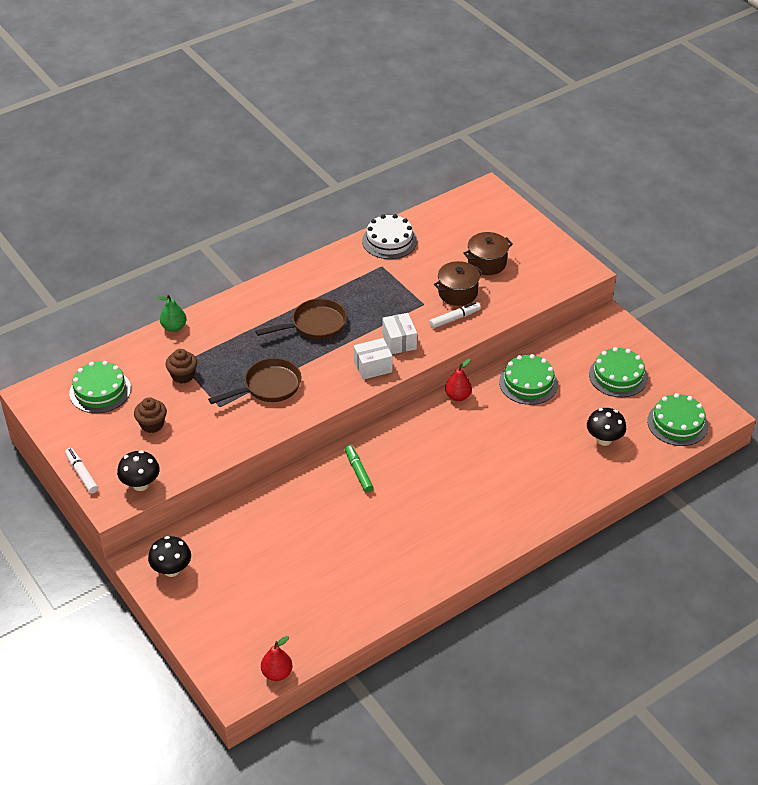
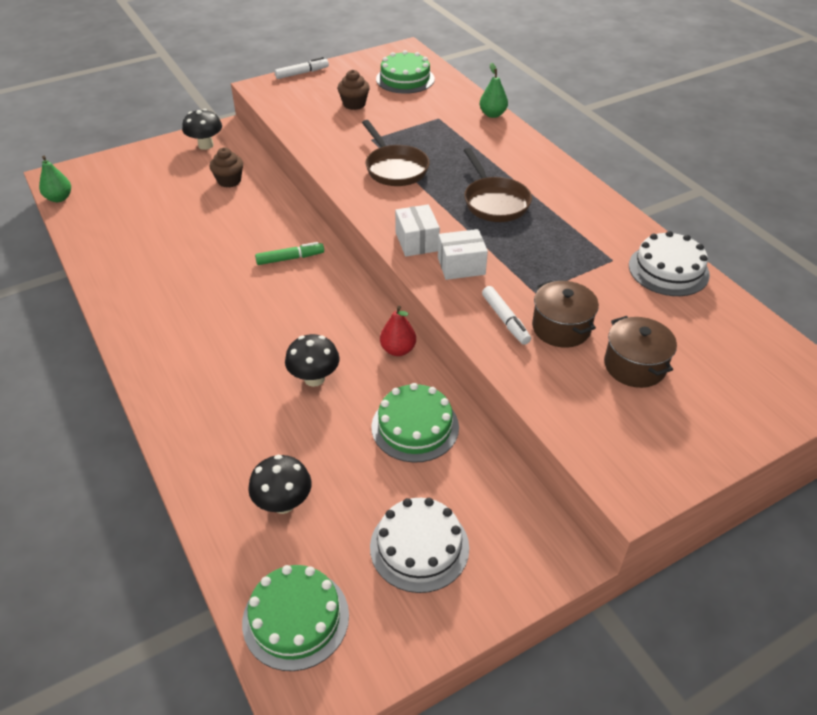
camera: 95 degrees right, 0 degrees up
(140, 484) = (279, 99): black mushroom -> black mushroom (314, 378)
(183, 375) = (419, 119): brown cupcake -> brown cupcake (229, 181)
(277, 673) = (59, 198): red pear -> green pear
(618, 376) = (419, 547): green cake -> white cake

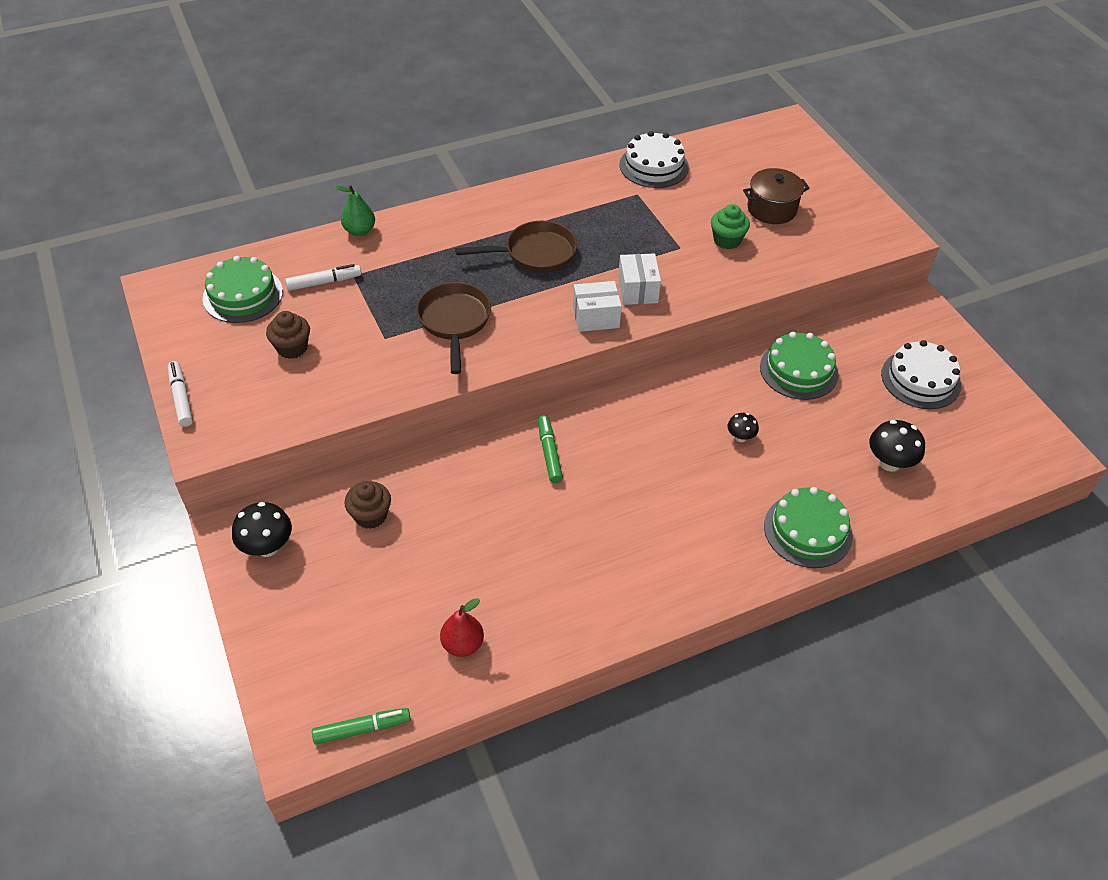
camera: 85 degrees left, 5 degrees up
(59, 198) = (362, 729): green pear -> green marker
(295, 618) = (995, 456): green cake -> green cake (808, 530)
(314, 378) = (740, 437): black mushroom -> black mushroom, size x0.58
(395, 168) = (454, 322): brown pan -> brown pan turned 75 degrees counterclockwise
(398, 350) = (702, 373): red pear -> red pear (462, 644)
(505, 320) = (716, 272): white marker -> white marker (324, 282)
(561, 328) = (727, 240): brown pot -> green cupcake

